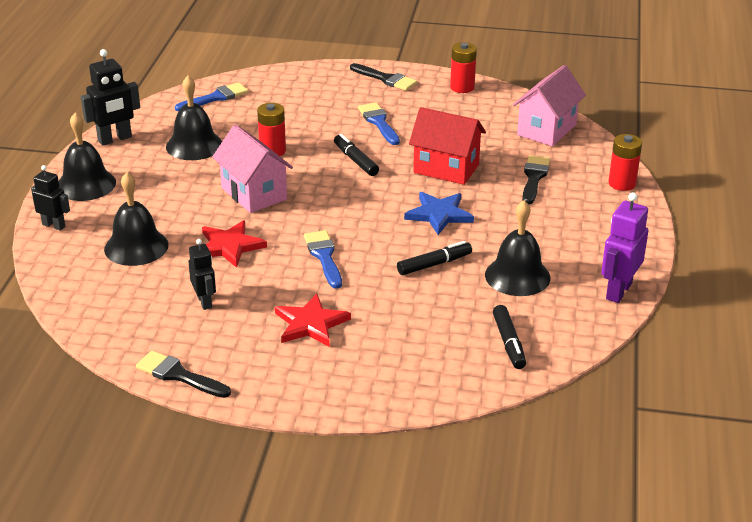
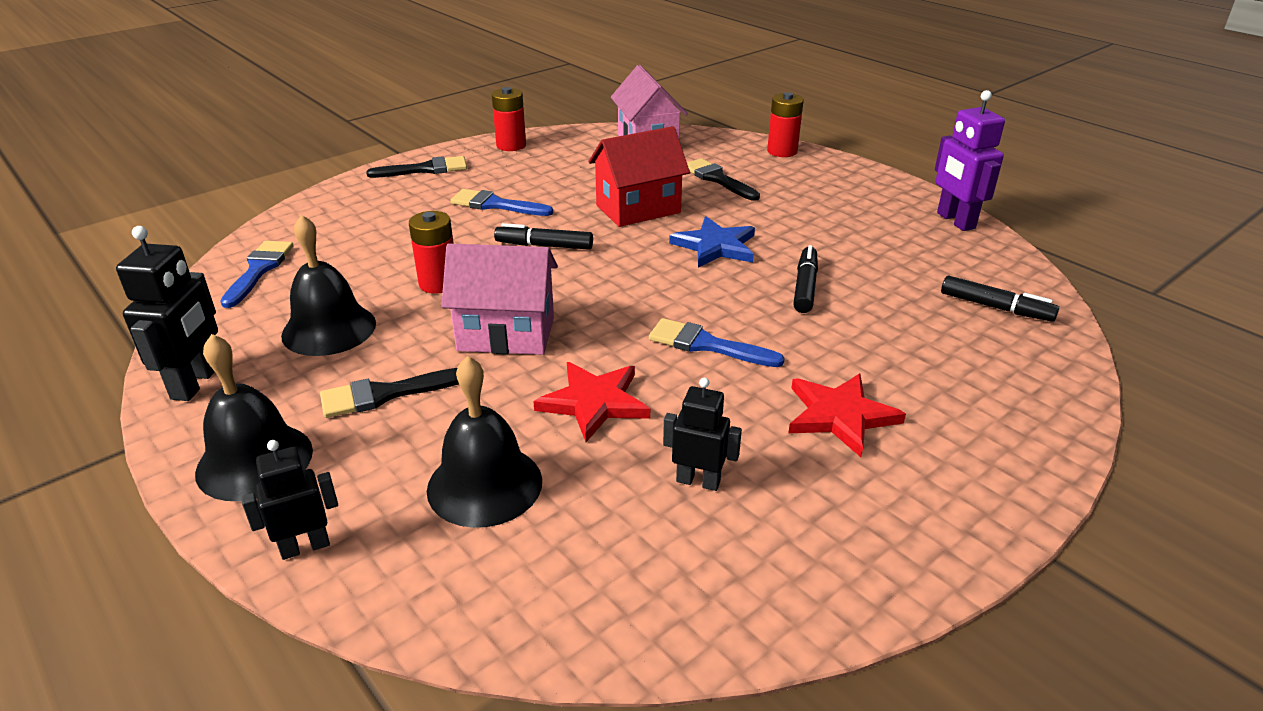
camera: 50 degrees left, 0 degrees up
(179, 375) = (859, 591): black brush -> black brush (386, 394)
(517, 276) = (877, 254): black bell -> none

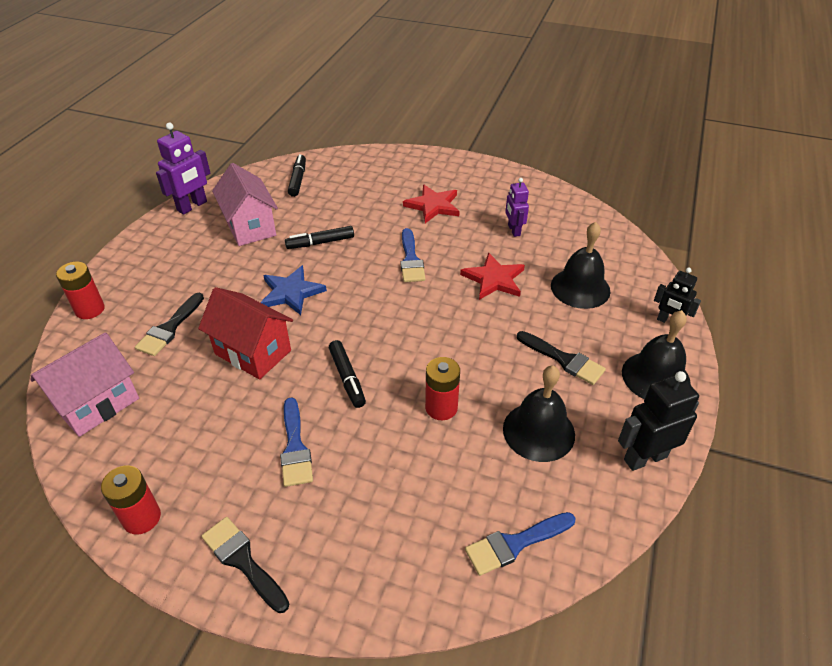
camera: 120 degrees left, 10 degrees up
(506, 334) = (468, 340): pink house -> pink house (250, 227)
(698, 481) = (513, 230): black robot -> purple robot

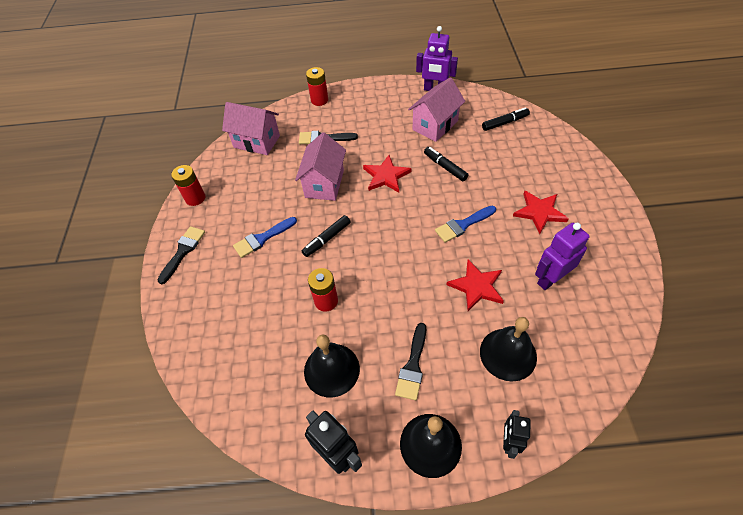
camera: 70 degrees right, 10 degrees up
(253, 352) = (324, 184): red house -> pink house
(291, 292) = (386, 176): blue star -> red star
(513, 230) = (550, 279): purple robot -> purple robot, size x1.55
(515, 544) = (233, 384): blue brush -> none

